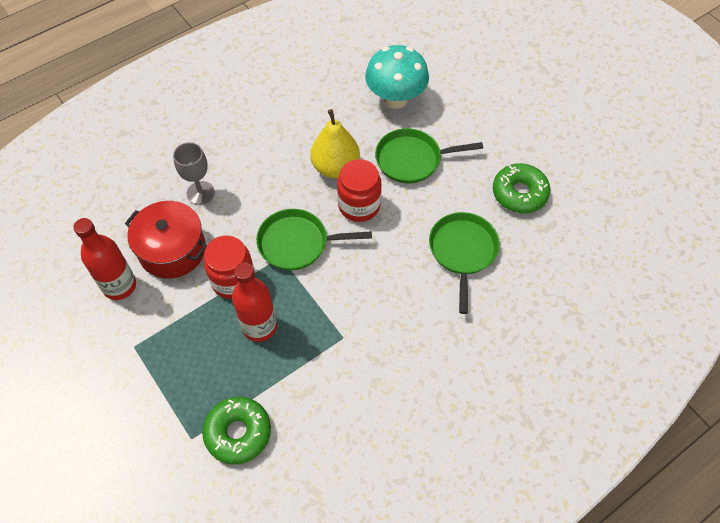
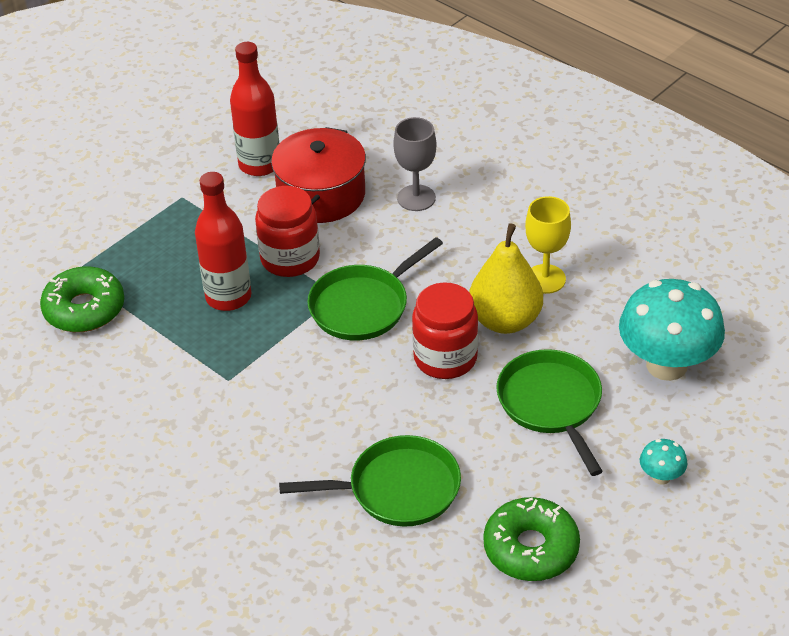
camera: 80 degrees right, 15 degrees down
(297, 243) = (363, 306): green pan -> green pan turned 120 degrees counterclockwise
(305, 139) = (545, 279): none -> yellow goblet
(478, 122) = (661, 477): none -> turquoise mushroom

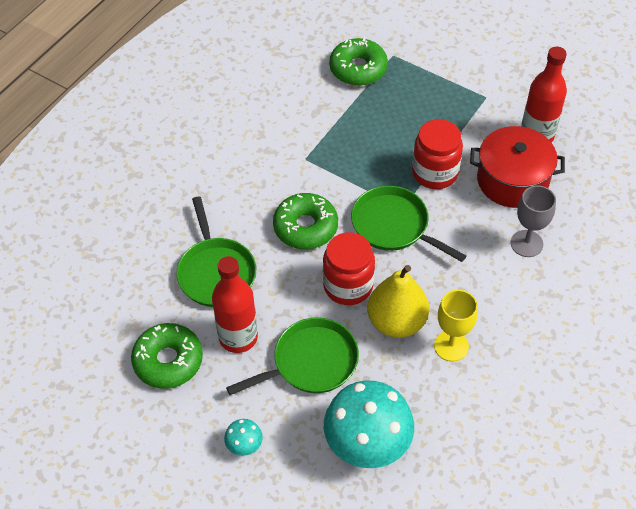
camera: 80 degrees right, 10 degrees up
(228, 297) = (386, 144): red bottle -> red bottle (238, 337)
(345, 390) = (305, 227): none -> green donut

